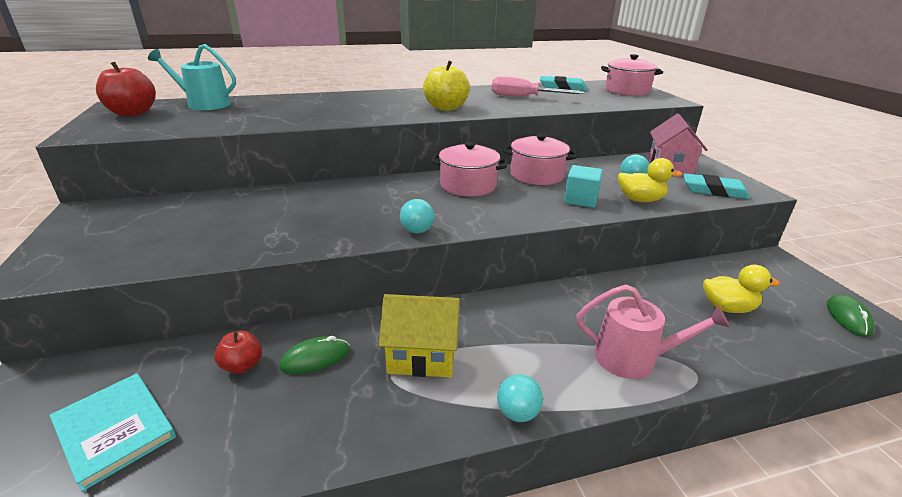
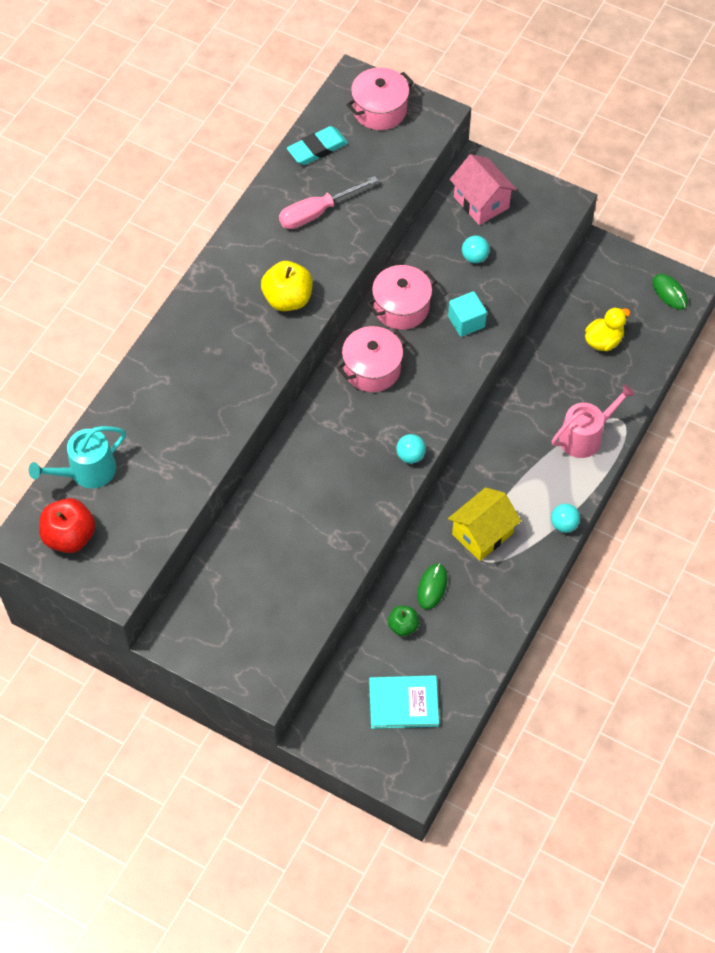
camera: 45 degrees left, 30 degrees up
(242, 365) = (403, 626): red apple -> green apple
(640, 200) = (503, 287): yellow duck -> none
(714, 191) = (539, 226): turquoise eraser -> none

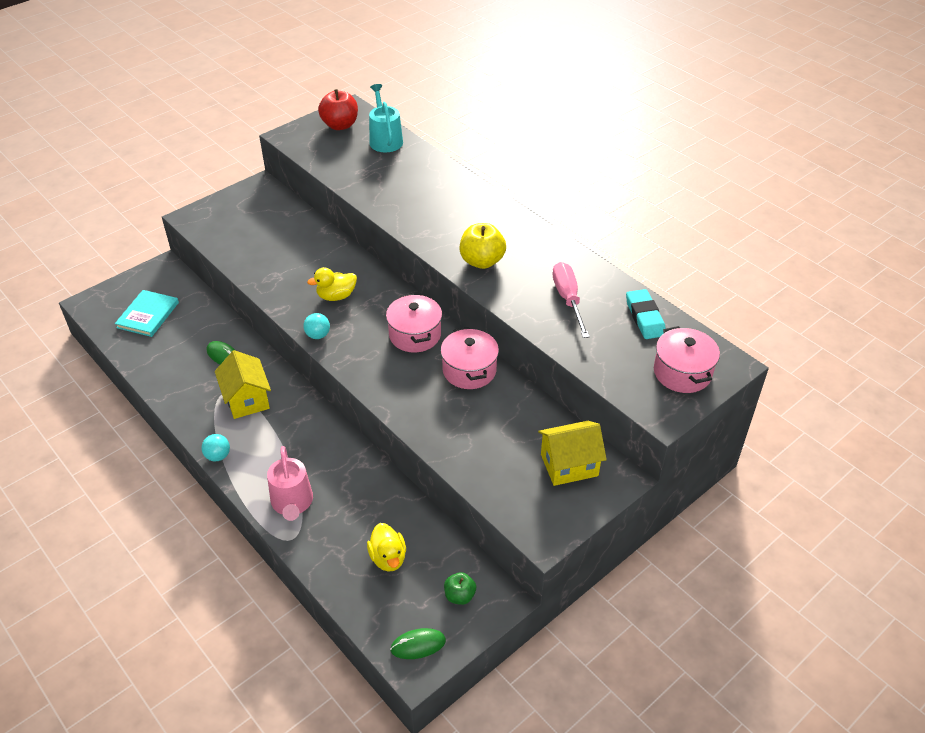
camera: 110 degrees right, 15 degrees down
(343, 463) = (336, 296): none -> yellow duck
(403, 626) = (205, 331): green apple -> green apple (459, 596)
(466, 322) = (431, 410): turquoise cube -> none
(474, 257) = (502, 439): turquoise ball -> none
(481, 202) = (569, 465): pink house -> yellow house

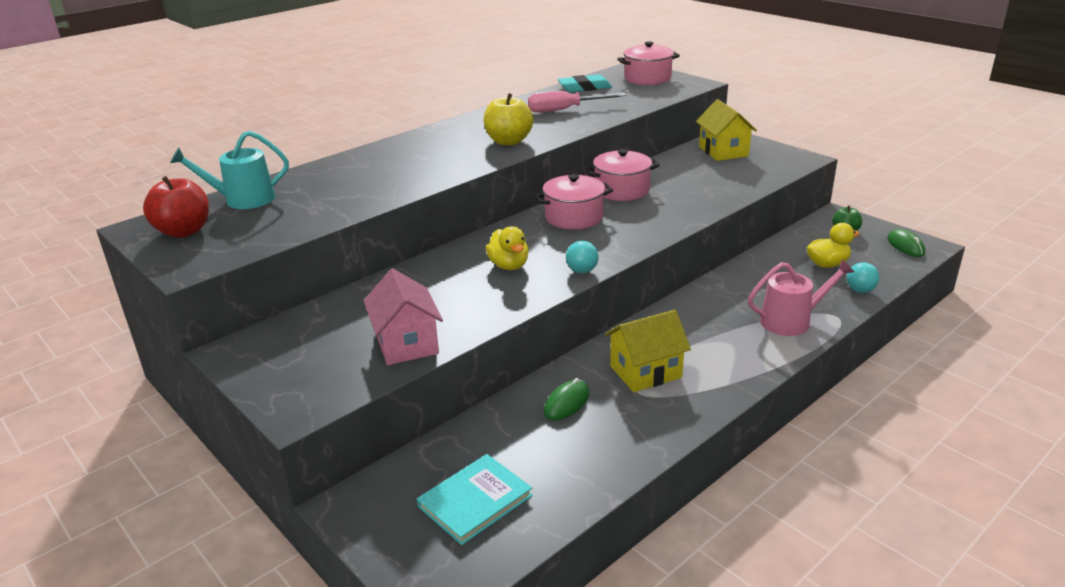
camera: 90 degrees left, 15 degrees down
(148, 315) = (475, 501): turquoise book -> turquoise book turned 60 degrees counterclockwise
(218, 456) = (747, 381): turquoise ball -> turquoise ball (860, 290)
(245, 252) = (406, 343): none -> pink house

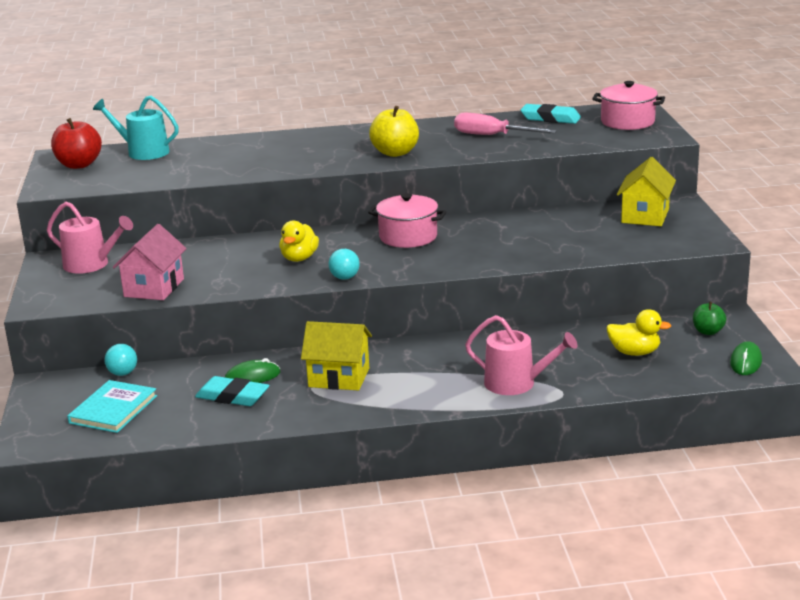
camera: 35 degrees right, 5 degrees down
(292, 341) = (91, 264): none -> pink watering can
(475, 501) = (113, 409): turquoise book -> turquoise book turned 60 degrees counterclockwise
(578, 432) = (232, 396): none -> turquoise eraser
(621, 190) = (486, 226): pink pot -> none
(860, 290) = (624, 382): turquoise ball -> turquoise ball (123, 373)

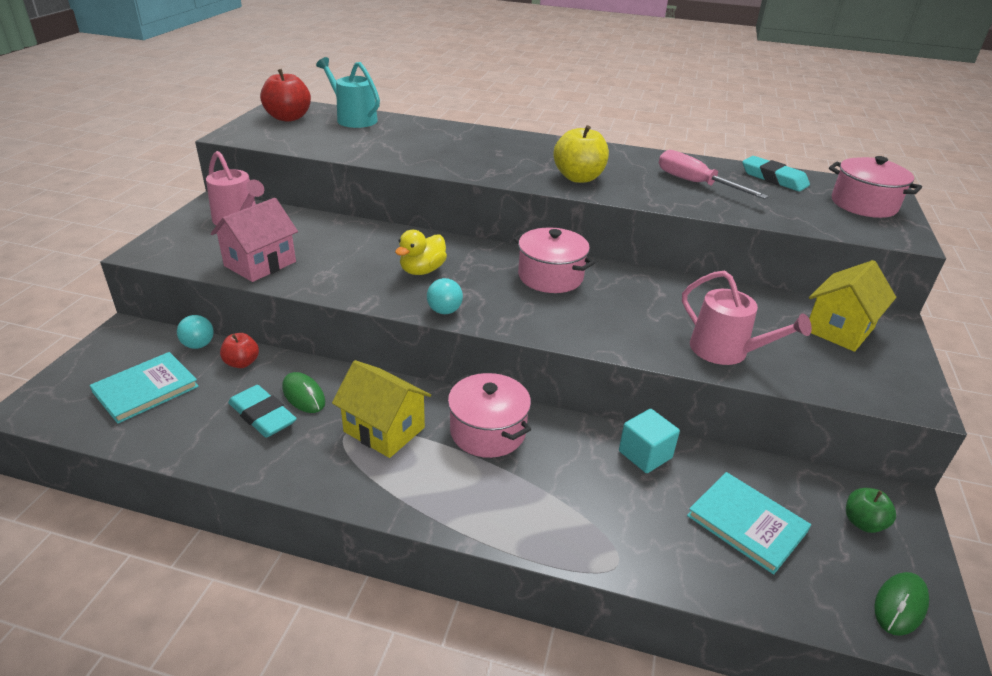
camera: 20 degrees right, 10 degrees up
(176, 373) = (242, 363): none -> red apple
(252, 377) = (303, 395): green mouse -> green mouse turned 45 degrees clockwise
(419, 357) = (488, 431): none -> pink pot
(516, 383) = (569, 519): pink watering can -> pink watering can (725, 351)
(544, 338) = (645, 454): none -> turquoise cube
(634, 352) = (747, 523): yellow duck -> turquoise book

